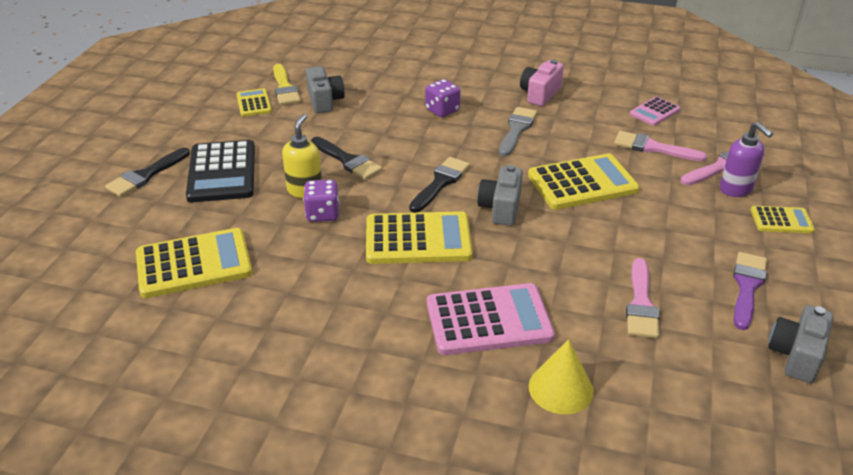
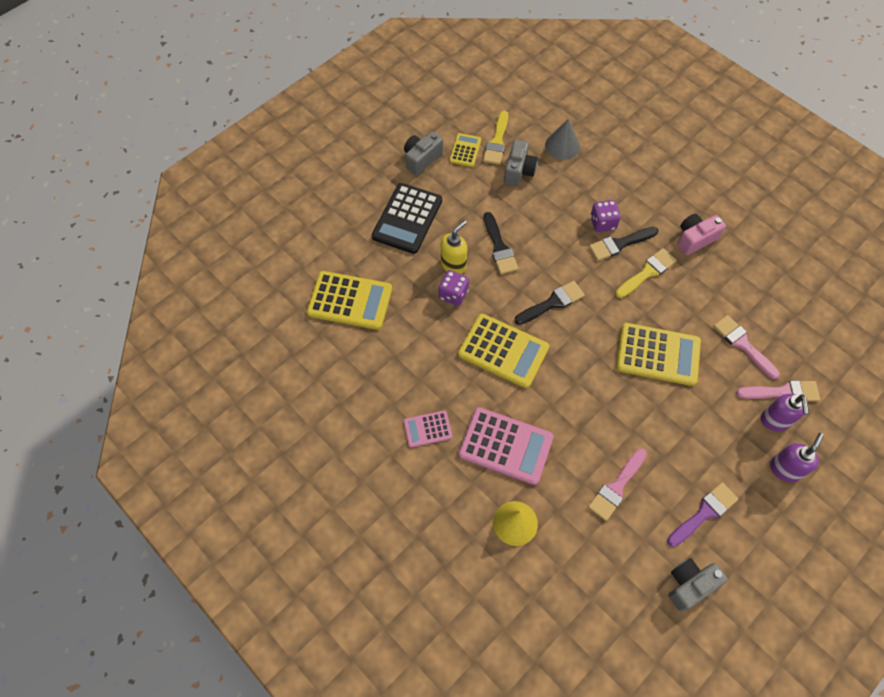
camera: 30 degrees right, 25 degrees up
(145, 175) = (356, 198): black brush -> black brush (619, 244)
(356, 72) = (562, 145): none -> grey cone
(501, 208) = (579, 350): grey camera -> grey camera (422, 159)
(517, 129) = (647, 272): grey brush -> yellow brush
(654, 112) = (777, 305): pink calculator -> pink calculator (427, 429)
(781, 220) = (784, 469): yellow calculator -> purple soap dispenser

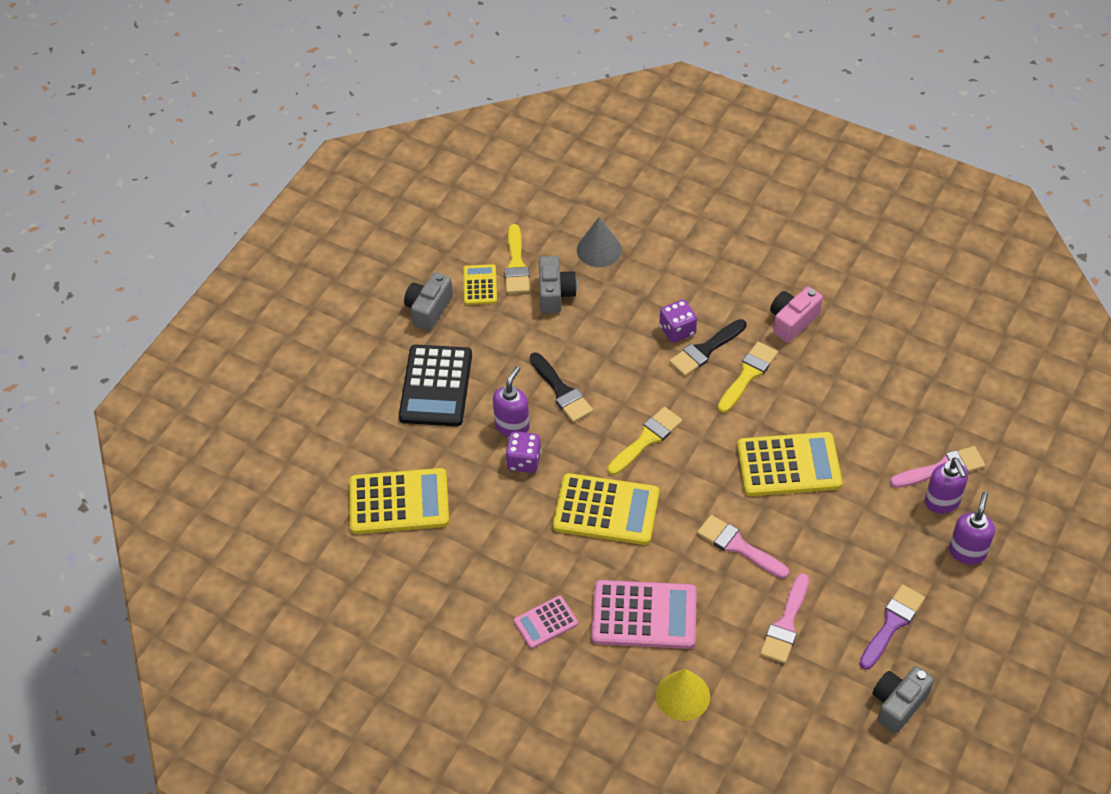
camera: 15 degrees left, 10 degrees down
(453, 264) = (512, 426): yellow soap dispenser -> purple soap dispenser
(552, 303) = (647, 439): black brush -> yellow brush
(743, 344) = (882, 427): pink brush -> pink brush (738, 546)

